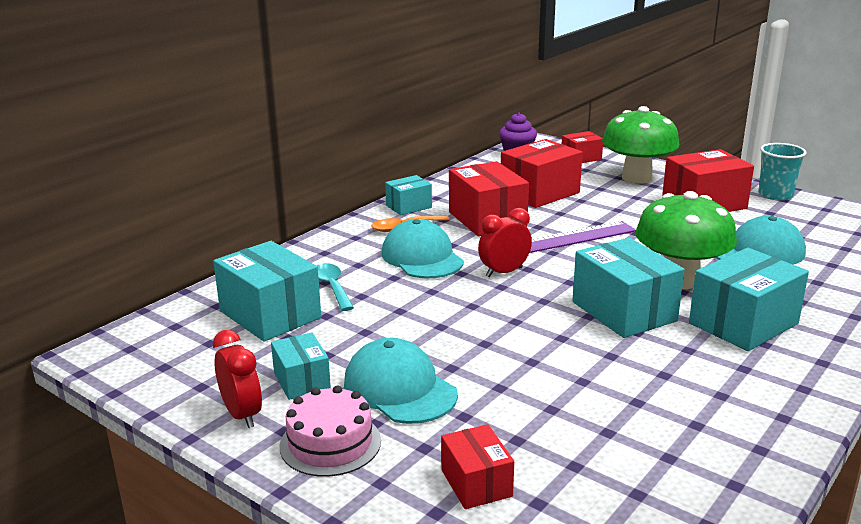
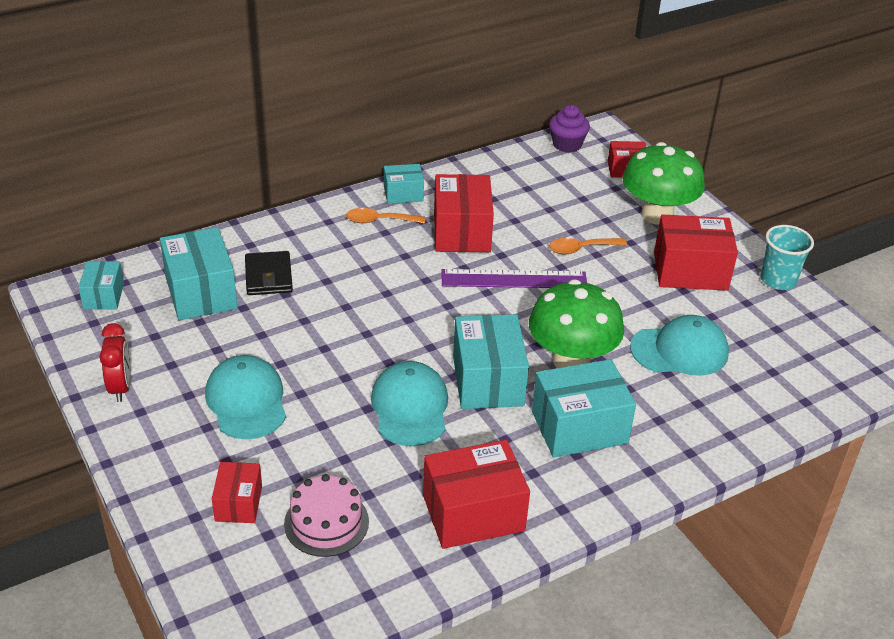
camera: 20 degrees right, 15 degrees up
(302, 381) = (181, 369): turquoise box -> turquoise box (103, 296)
(330, 443) = (164, 434): pink cake -> pink cake (326, 522)
(332, 287) = (269, 276): turquoise spoon -> black wallet
(422, 257) = (367, 264): turquoise cap -> turquoise cap (410, 407)
(504, 272) = (423, 303): red clock -> none
(539, 193) = (540, 209): red box -> red box (473, 513)
(601, 209) = (581, 249): none -> orange spoon

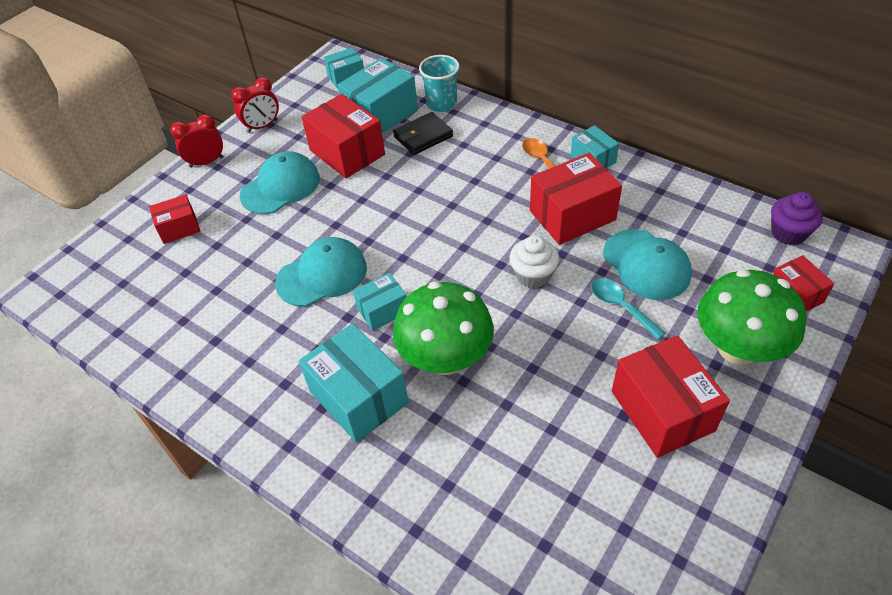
camera: 70 degrees right, 10 degrees up
(138, 452) = (206, 162): none -> red clock
(326, 522) = (178, 280): pink cake -> none
(473, 513) = (221, 361): red box -> red box (347, 152)
(488, 380) = (383, 310): turquoise box -> turquoise box, size x0.57
(514, 279) = (533, 275): purple ruler -> white cupcake
(581, 249) = (621, 306): orange spoon -> turquoise spoon
(679, 350) = (520, 443): turquoise cap -> turquoise cap (646, 264)
(778, 280) = (719, 505): turquoise cup -> turquoise cup (441, 103)

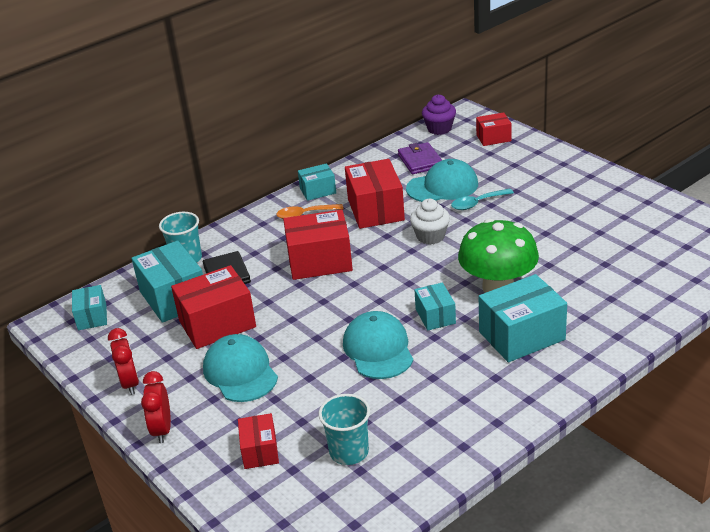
camera: 75 degrees left, 15 degrees down
(175, 288) = (349, 452): none -> turquoise cup
(662, 411) = (571, 202): red box -> red box (319, 261)
(697, 231) = (420, 161): none -> purple wallet
(737, 348) = (530, 166): green mushroom -> none

